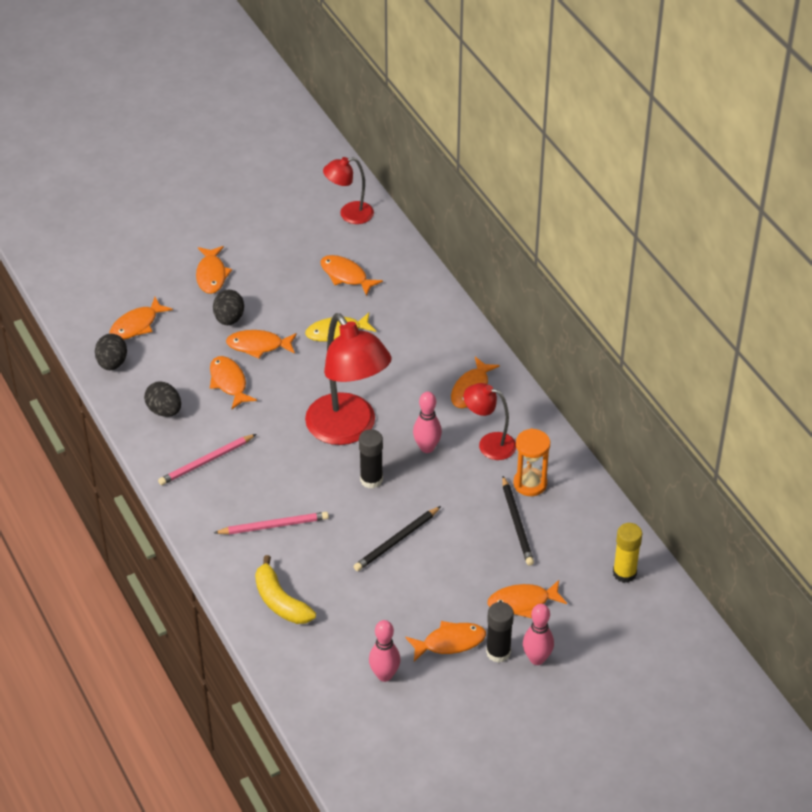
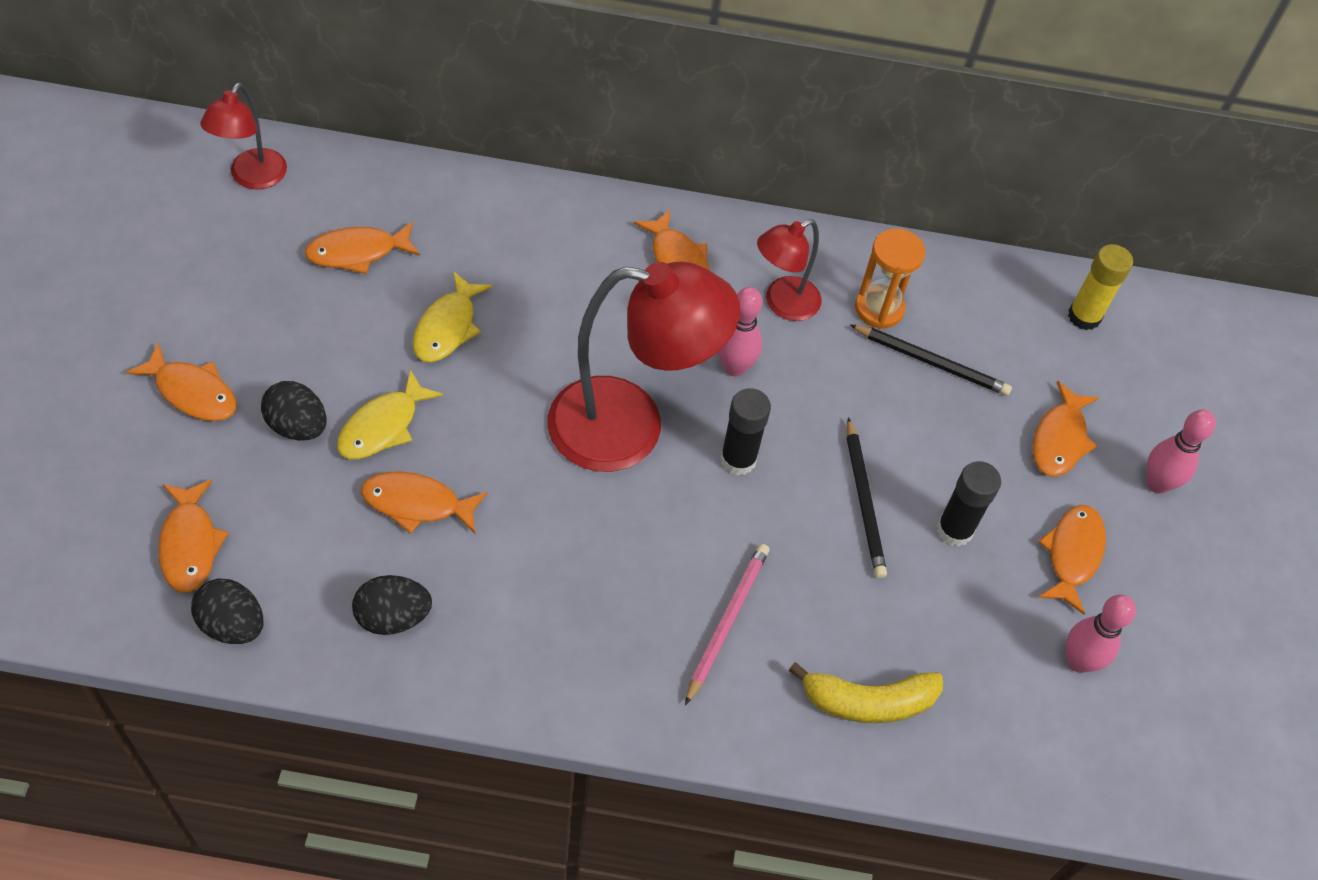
camera: 60 degrees left, 10 degrees up
(206, 462) = (539, 627): pink pencil -> none
(258, 346) = (383, 426): orange fish -> yellow fish
(498, 652) = (1121, 515): black glue stick -> black glue stick (954, 530)

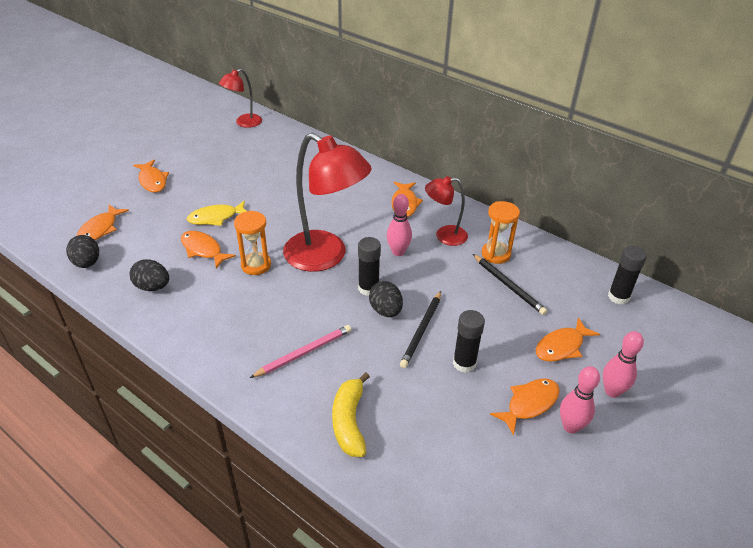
camera: 35 degrees right, 15 degrees down
(298, 426) = (181, 206): black egg -> black egg (385, 310)
(357, 252) = (262, 157): orange fish -> none
(448, 327) = (276, 193): yellow fish -> none
(531, 495) = (256, 265): none -> orange hourglass
(868, 701) = (349, 422): yellow banana -> yellow banana turned 60 degrees clockwise
(1078, 661) = (494, 459): pink bowling pin -> pink bowling pin (570, 426)
(1084, 316) = (618, 297): yellow glue stick -> black glue stick

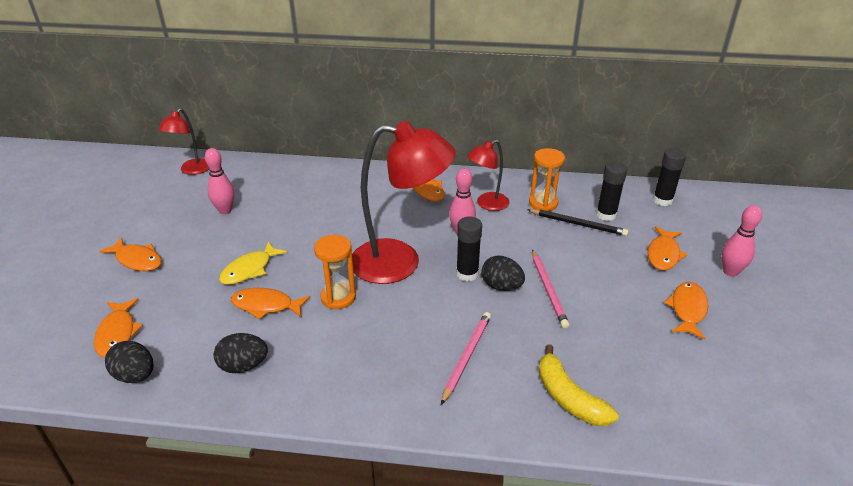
camera: 30 degrees left, 5 degrees down
(422, 330) = (548, 290): black pencil -> pink pencil
(464, 363) = (608, 301): black glue stick -> black glue stick (606, 215)
(570, 426) = (732, 312): pink bowling pin -> pink bowling pin (225, 210)

